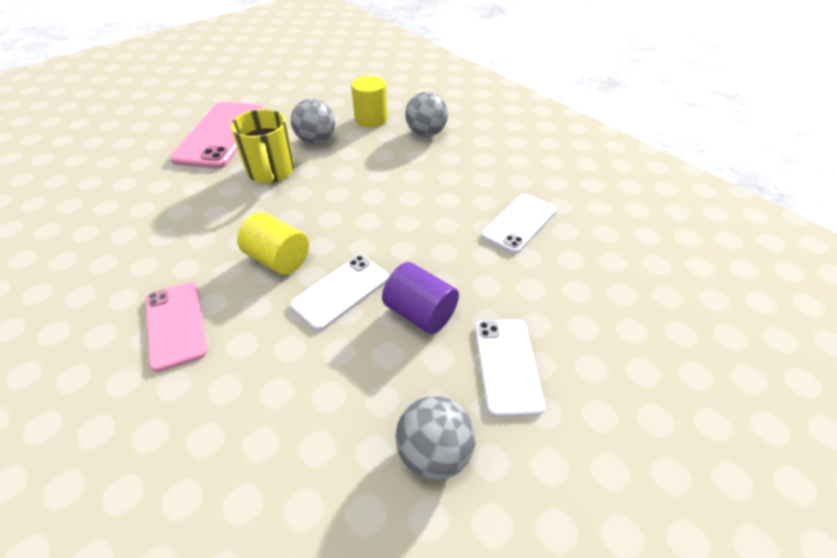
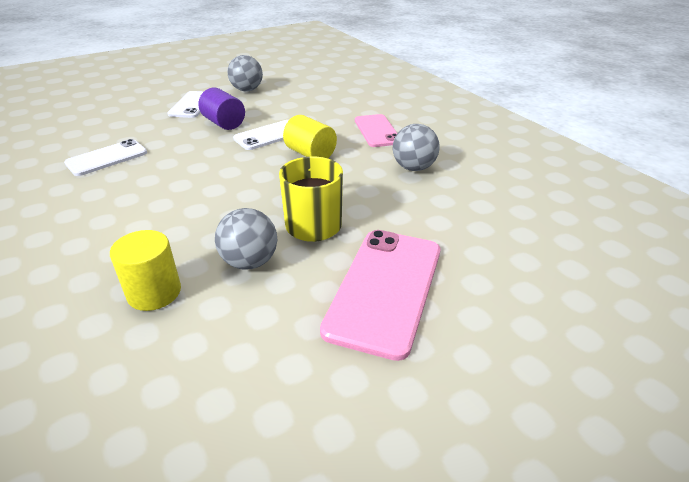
camera: 170 degrees left, 10 degrees down
(426, 133) = (97, 257): grey ball -> grey ball (413, 168)

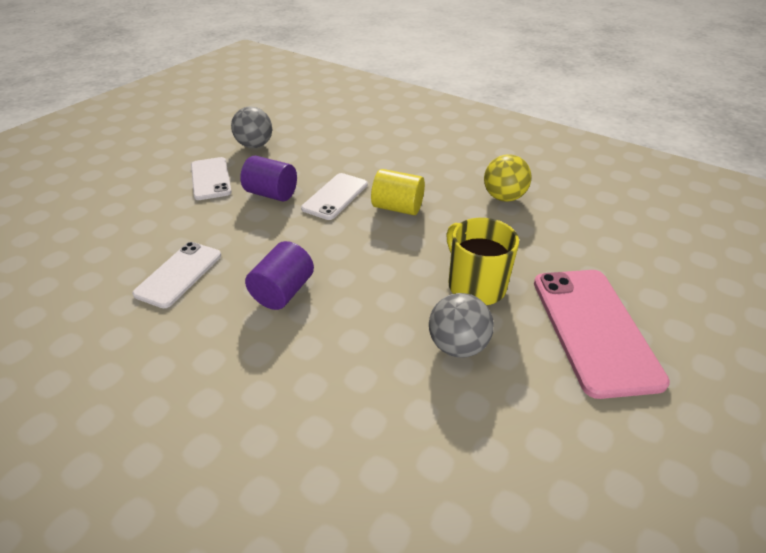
camera: 25 degrees left, 5 degrees up
(154, 292) = (401, 413): yellow cylinder -> none
(161, 187) = (283, 291): none -> purple cylinder
(377, 131) = (434, 165): pink phone -> none
(413, 168) = (503, 197): grey ball -> yellow ball

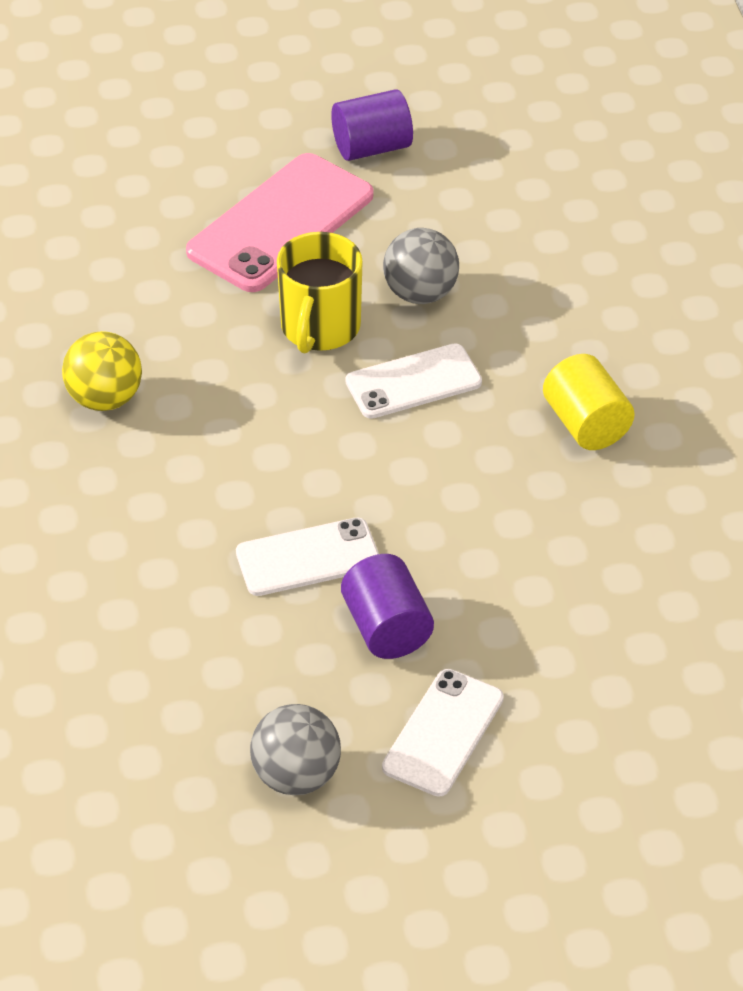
camera: 135 degrees left, 5 degrees up
(179, 274) = (621, 566): white phone -> white phone (413, 382)
(283, 291) = (523, 459): purple cylinder -> purple cylinder (372, 147)
(397, 208) = (255, 479): yellow cylinder -> yellow cylinder (586, 424)

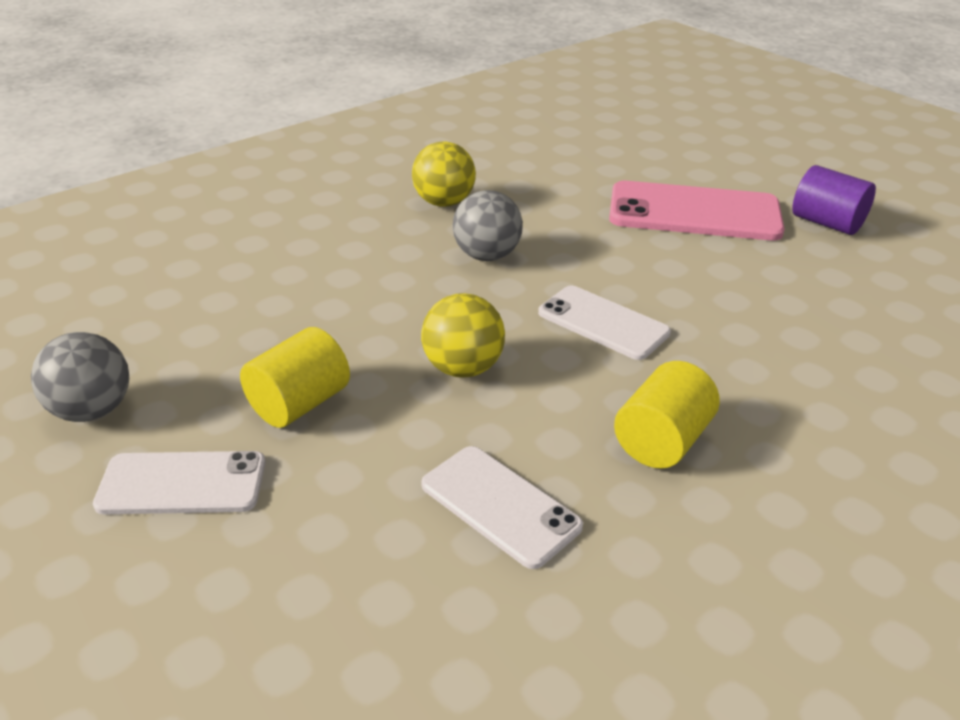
camera: 60 degrees right, 10 degrees down
(308, 557) = (354, 335): white phone -> white phone (500, 505)
(319, 328) = (610, 261): yellow mug -> none
(386, 628) = (299, 403): purple cylinder -> yellow cylinder
(412, 502) = (463, 368): none -> yellow ball
(420, 293) = (706, 294): grey ball -> grey ball (487, 256)

